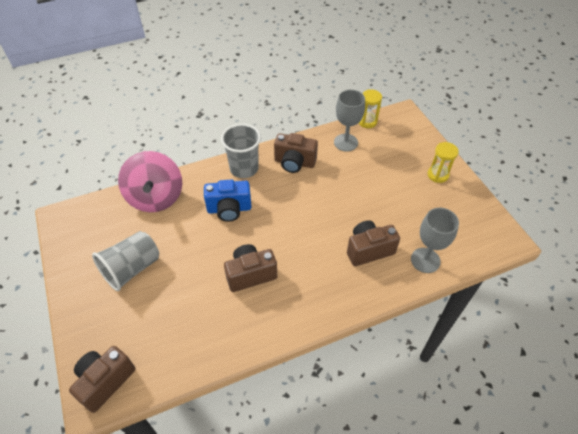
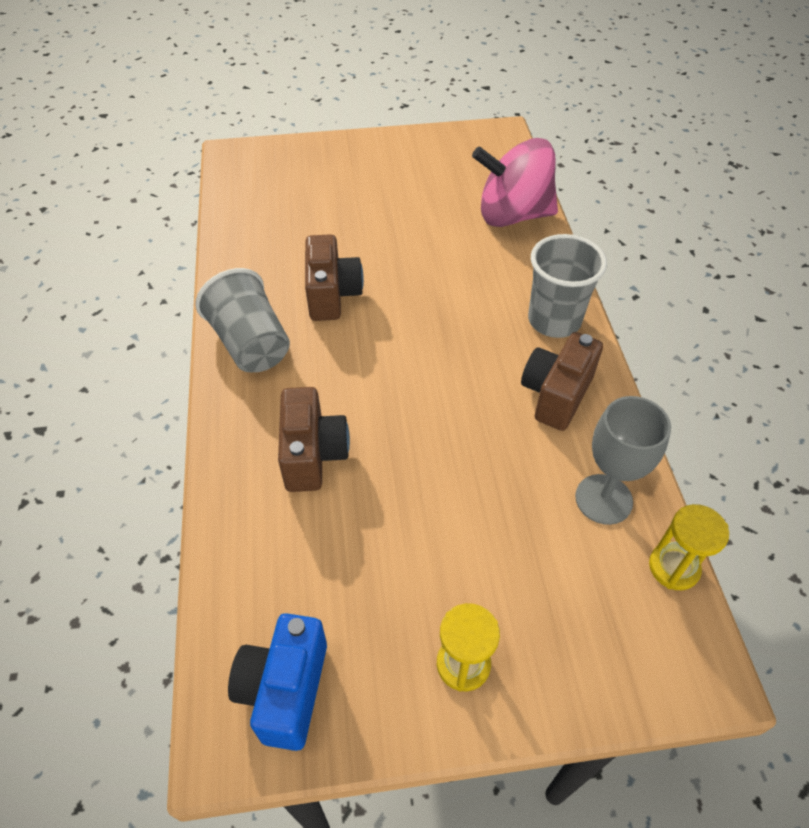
camera: 105 degrees right, 0 degrees up
(105, 381) = (250, 162): brown camera -> none
(132, 269) = (392, 187): grey cup -> grey cup (251, 344)
(229, 209) = (465, 289): blue camera -> blue camera (285, 690)
(425, 260) = (253, 539): grey goblet -> none

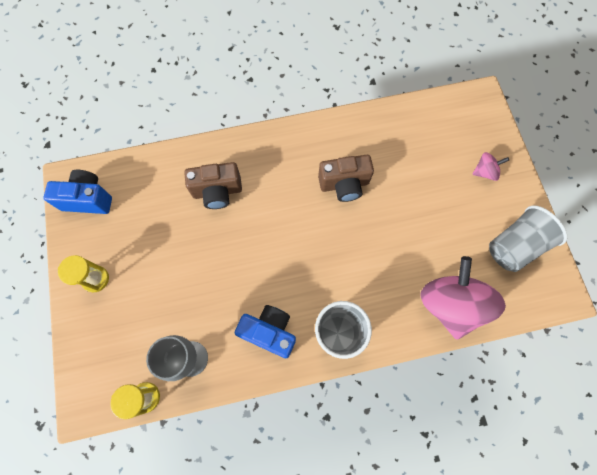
camera: 85 degrees right, 20 degrees up
(251, 344) = (296, 145): grey cup -> grey cup (514, 246)
(341, 166) = (485, 172): none -> pink spinning top
(556, 395) = (269, 332): brown camera -> blue camera

